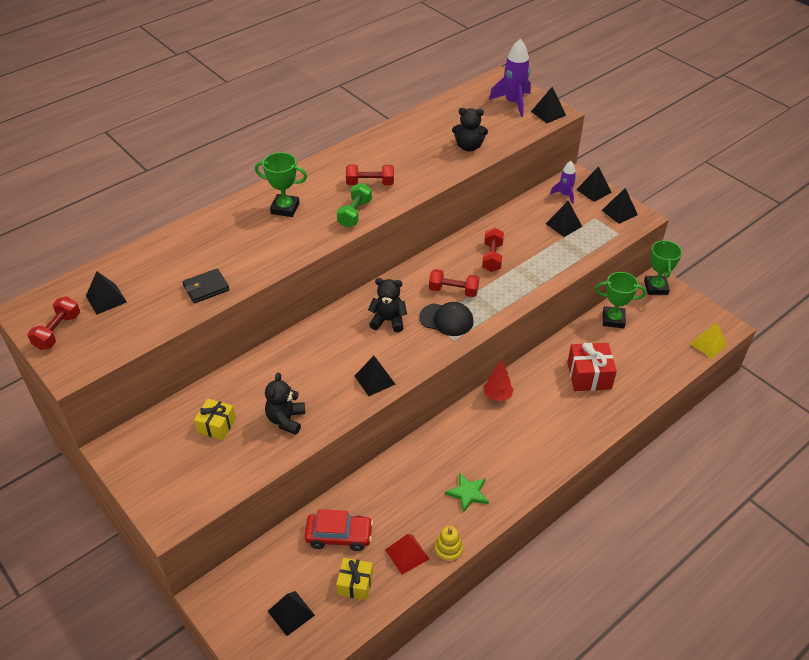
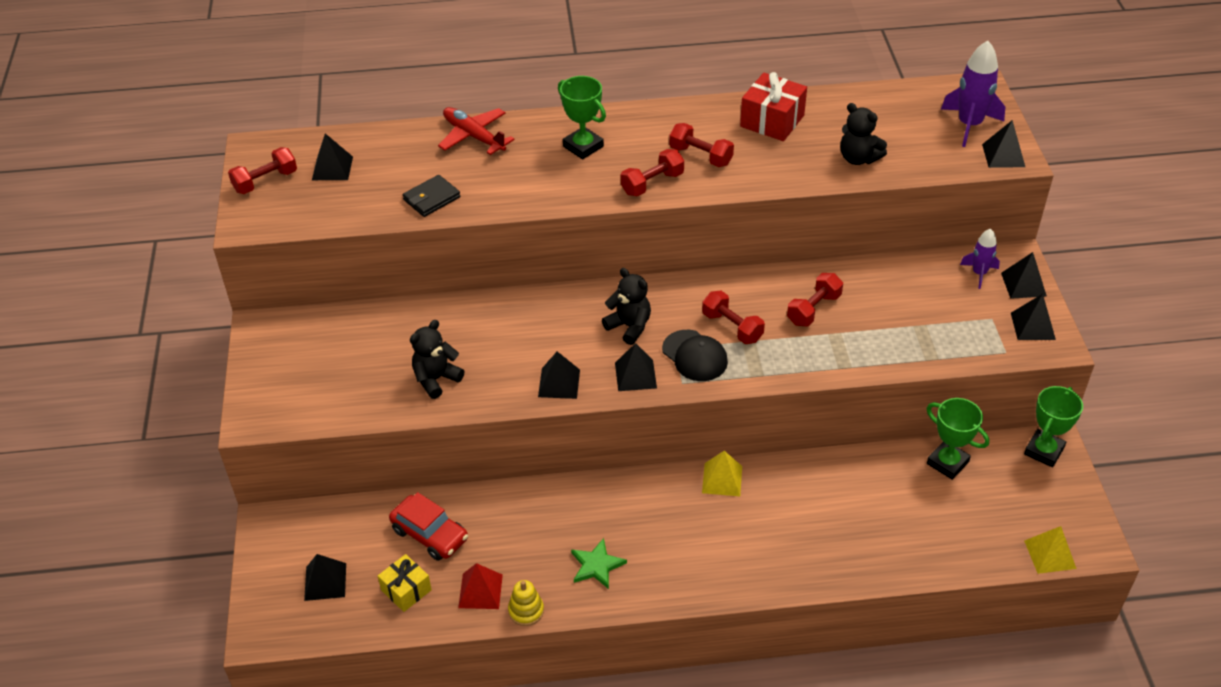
camera: 35 degrees right, 0 degrees up
(199, 232) = (474, 137): none -> red plane
(206, 288) = (431, 198): black wallet -> black wallet turned 45 degrees counterclockwise
(216, 425) = (367, 351): yellow gift -> none
(355, 213) = (652, 183): green dumbbell -> red dumbbell
(497, 396) = (722, 479): red tree -> yellow pyramid
(563, 225) = (941, 310): black pyramid -> black pyramid (635, 375)
(589, 376) = (853, 513): red gift -> red gift (772, 121)

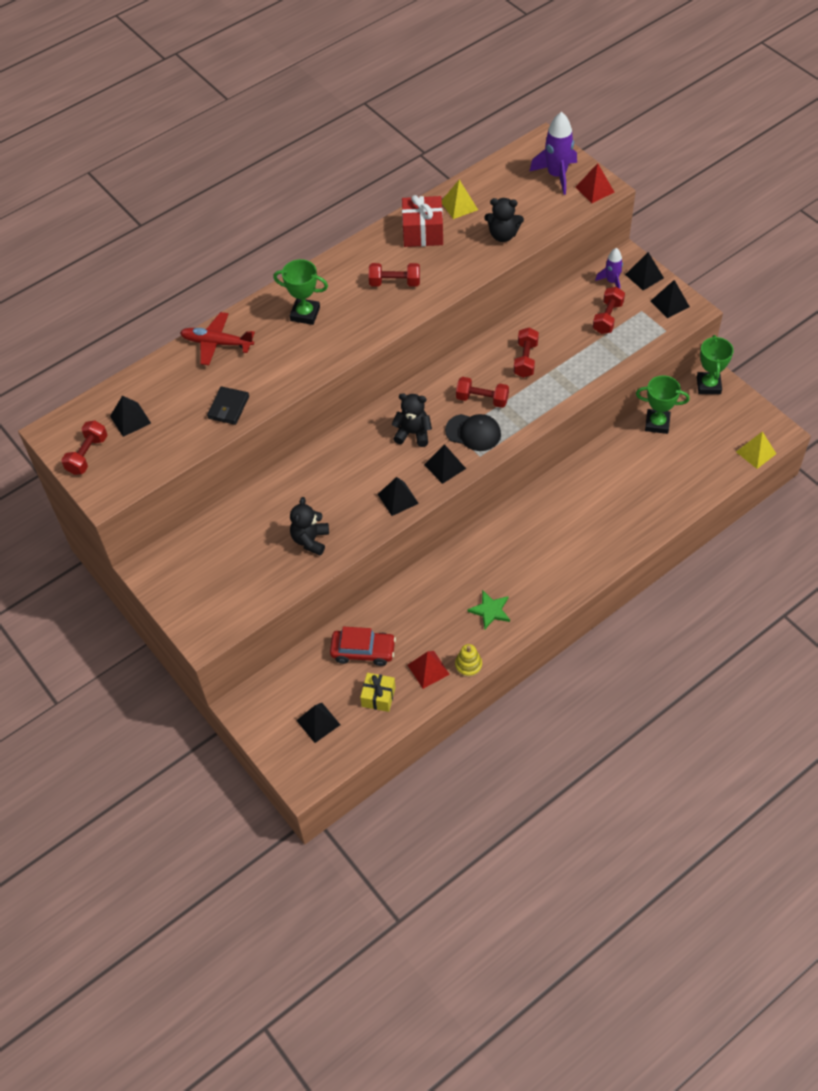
camera: 30 degrees left, 10 degrees up
(652, 183) = (378, 320): red dumbbell -> red dumbbell (607, 318)
(722, 479) = (526, 509): yellow pyramid -> yellow pyramid (459, 205)
(1003, 155) = (594, 189): black pyramid -> red pyramid

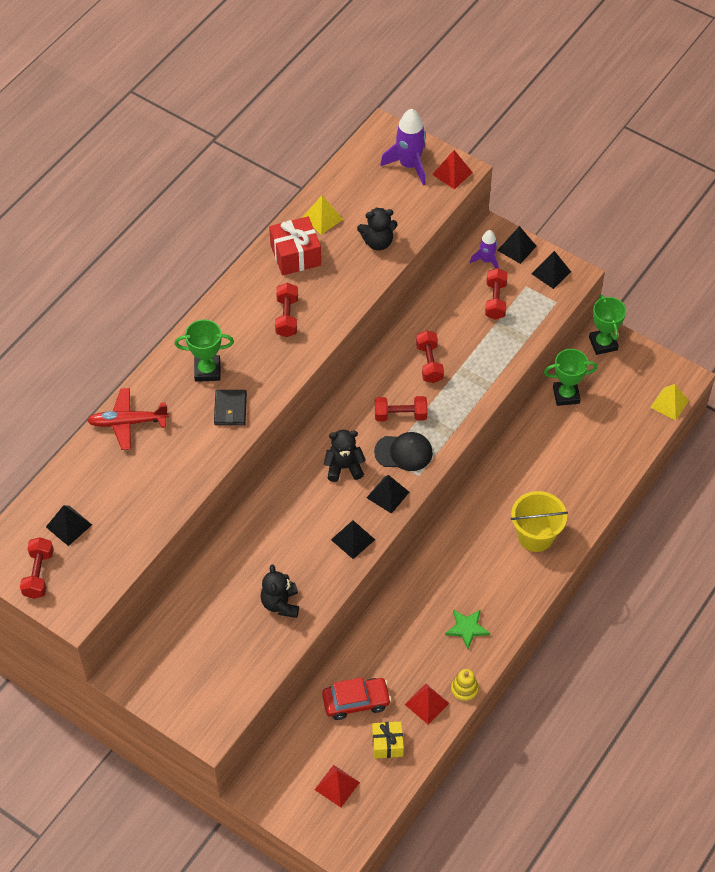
camera: 20 degrees left, 0 degrees up
(228, 407) = (166, 489): black wallet -> black wallet (230, 409)
(318, 722) = (337, 786): black pyramid -> red pyramid
(394, 283) = (287, 317): red dumbbell -> red dumbbell turned 75 degrees counterclockwise
(584, 542) = (535, 536): none -> yellow bucket

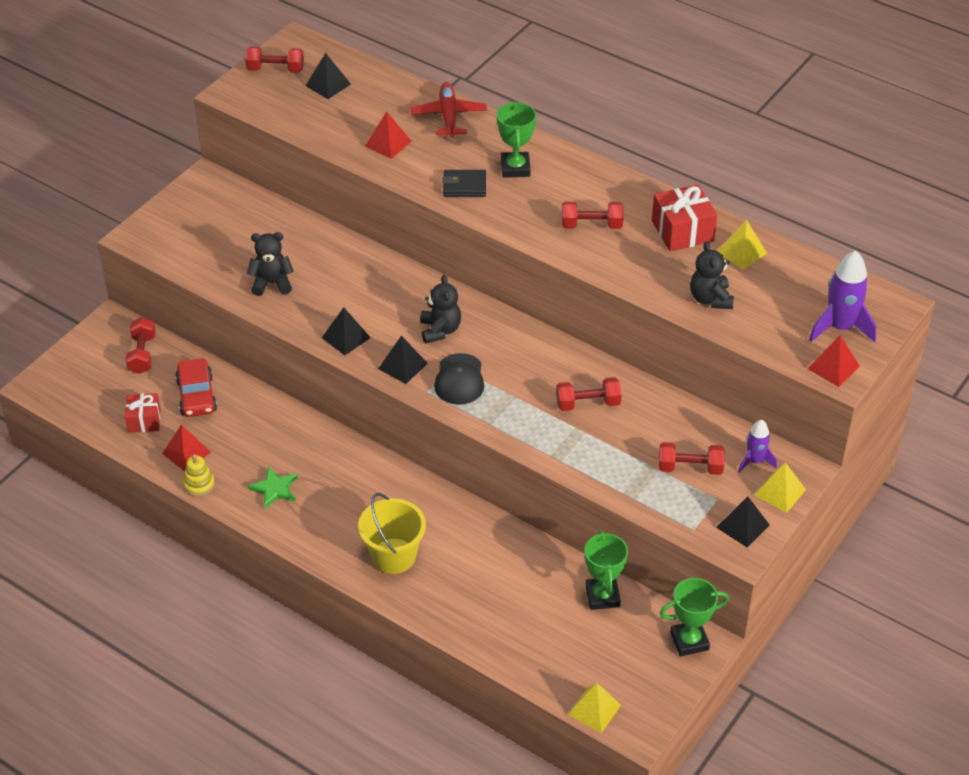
camera: 90 degrees right, 10 degrees down
(337, 786) = (104, 381): red pyramid -> red pyramid (388, 143)
(387, 744) = (144, 420): yellow gift -> red gift
(400, 415) = (511, 377): red dumbbell -> red dumbbell (142, 354)
(516, 248) = (780, 492): black pyramid -> yellow pyramid

